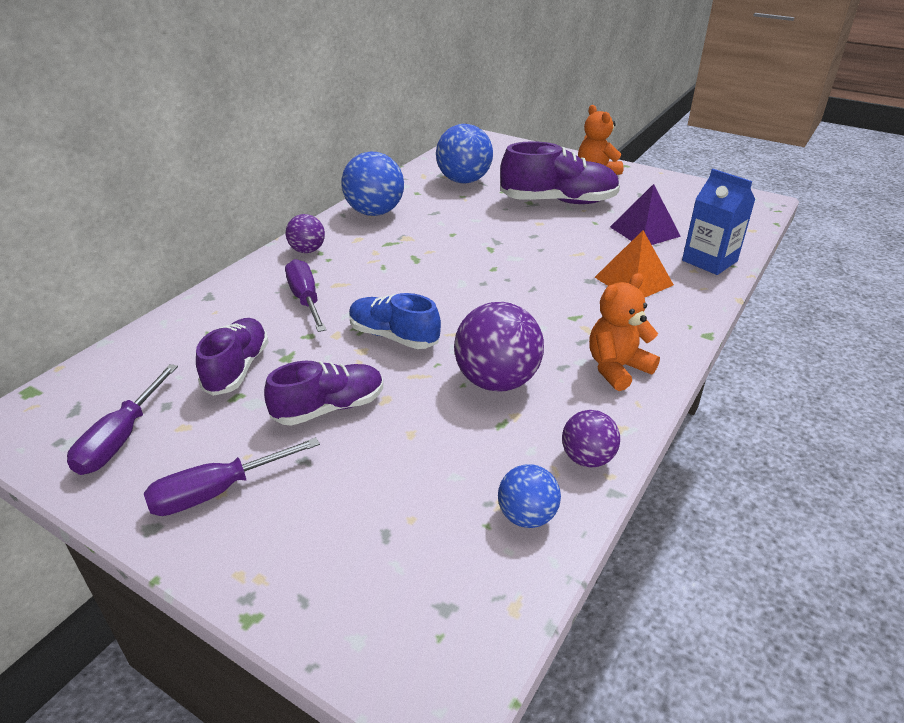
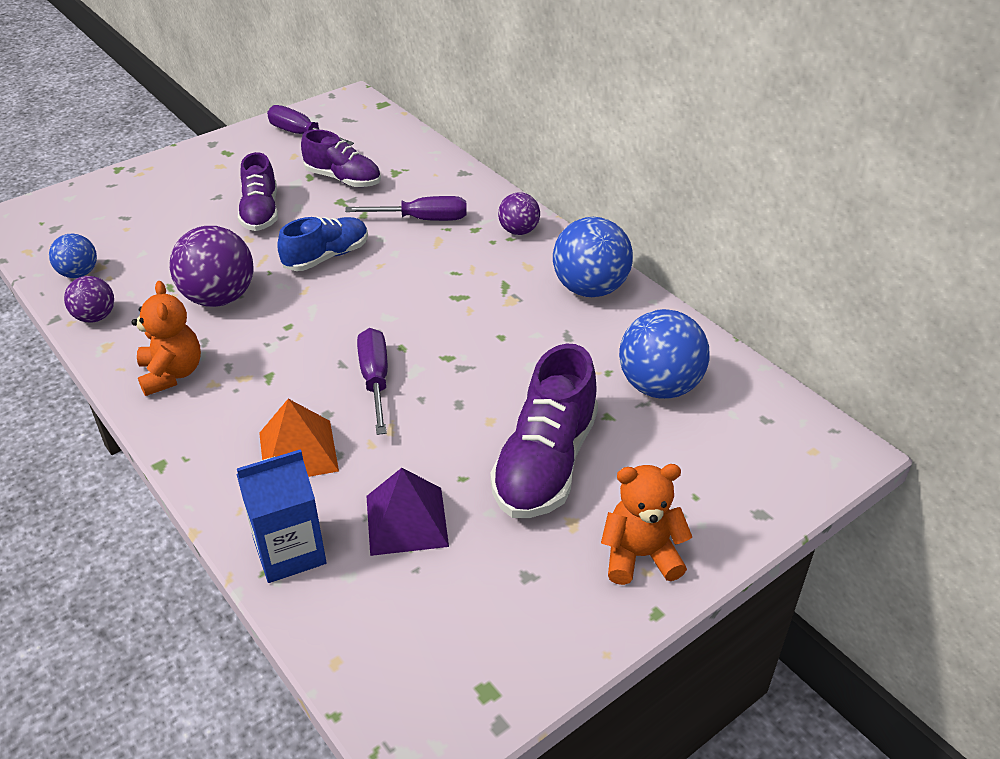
camera: 110 degrees right, 5 degrees up
(216, 492) = (219, 164): purple screwdriver -> purple screwdriver (375, 379)

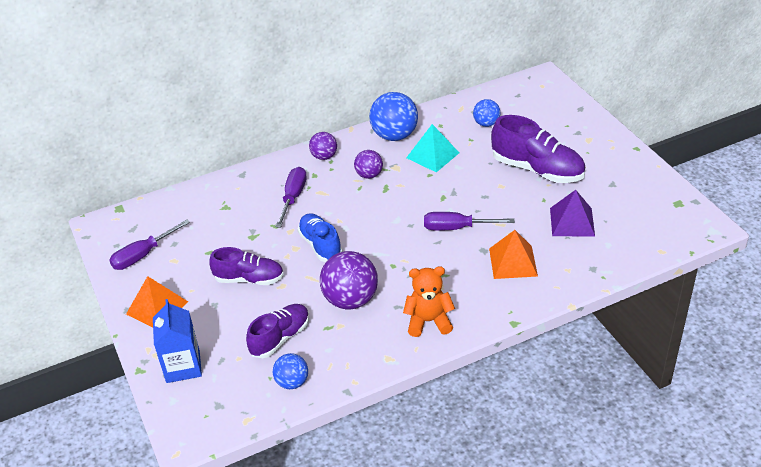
camera: 75 degrees left, 0 degrees up
(95, 317) = (352, 367): purple ball -> purple ball (369, 175)
(214, 160) = (157, 307): none -> orange pyramid
(289, 551) = (589, 266): blue carton -> blue carton (183, 366)
(343, 179) = (222, 234): purple shoe -> purple shoe (280, 338)
(551, 334) = (432, 155): none -> turquoise pyramid
(640, 556) = (603, 147): orange teddy bear -> none
(659, 386) = (486, 124): blue ball -> blue ball, size x0.57

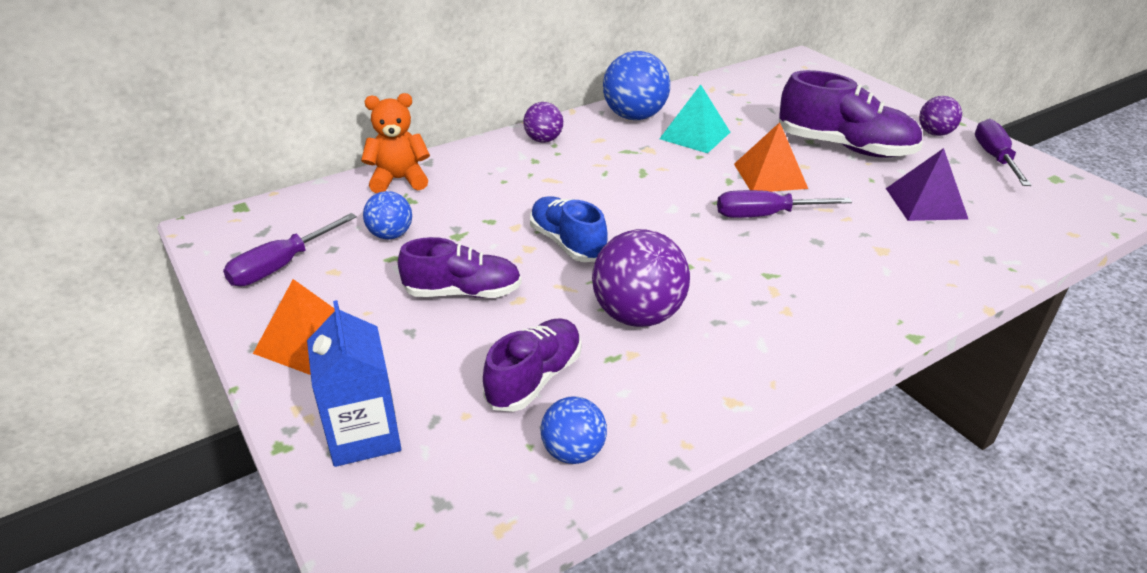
camera: 10 degrees left, 5 degrees down
(293, 197) = (510, 186): purple screwdriver -> purple screwdriver (994, 157)
(369, 175) = (614, 158): purple ball -> purple ball (934, 133)
(428, 321) = (776, 341): orange teddy bear -> orange teddy bear (399, 180)
(486, 124) = (752, 102): blue ball -> blue ball (390, 235)
(513, 262) = (868, 254): orange pyramid -> orange pyramid (770, 176)

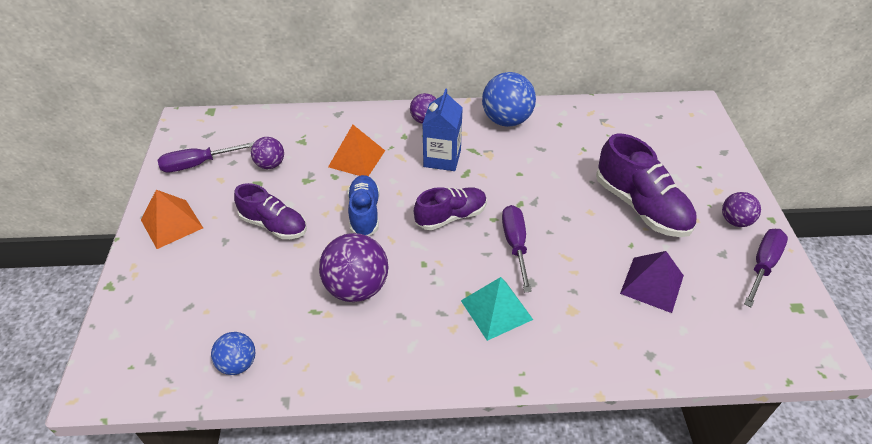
camera: 30 degrees right, 10 degrees up
(364, 435) = (149, 299): blue carton -> blue carton (442, 158)
(390, 235) = (270, 164): blue ball -> purple ball
(399, 180) = (309, 122): orange teddy bear -> none
(534, 378) = (260, 305): purple shoe -> purple shoe (451, 216)
(695, 135) = (534, 153): turquoise pyramid -> turquoise pyramid (496, 310)
(764, 215) = (515, 244): purple screwdriver -> purple screwdriver turned 60 degrees clockwise
(770, 176) = (554, 211): orange pyramid -> orange pyramid (356, 158)

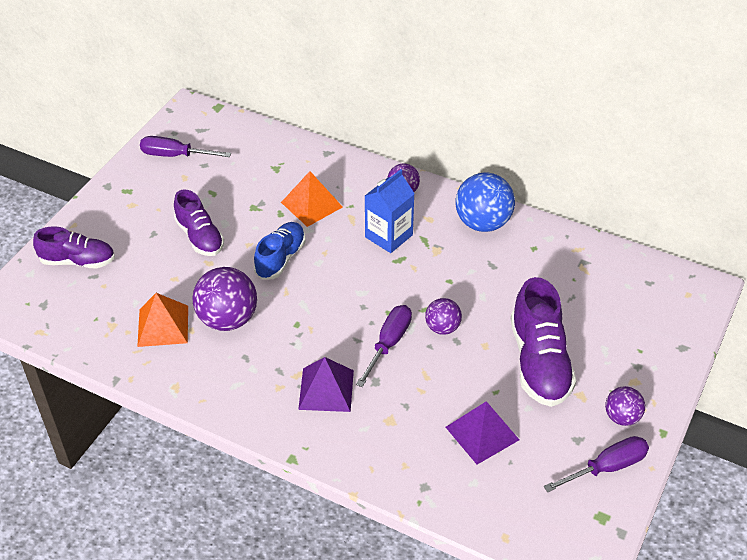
camera: 30 degrees right, 0 degrees up
(171, 223) = (122, 201): orange pyramid -> orange pyramid (163, 325)
(238, 364) = (100, 336): blue ball -> none
(270, 164) = (234, 180): purple ball -> purple ball (442, 328)
(451, 216) = (352, 293): purple shoe -> purple shoe (78, 261)
(496, 310) = (326, 389): turquoise pyramid -> purple pyramid

